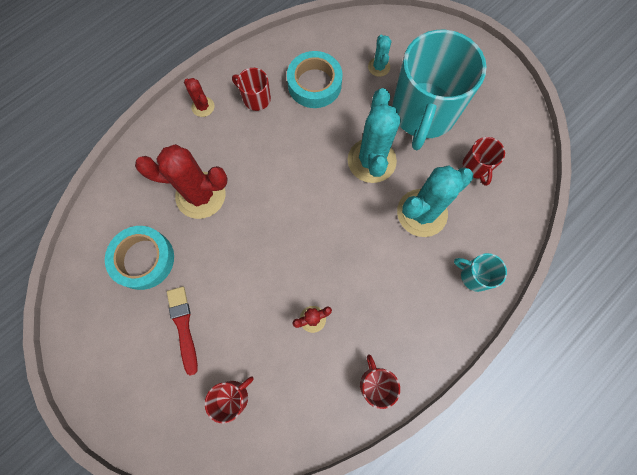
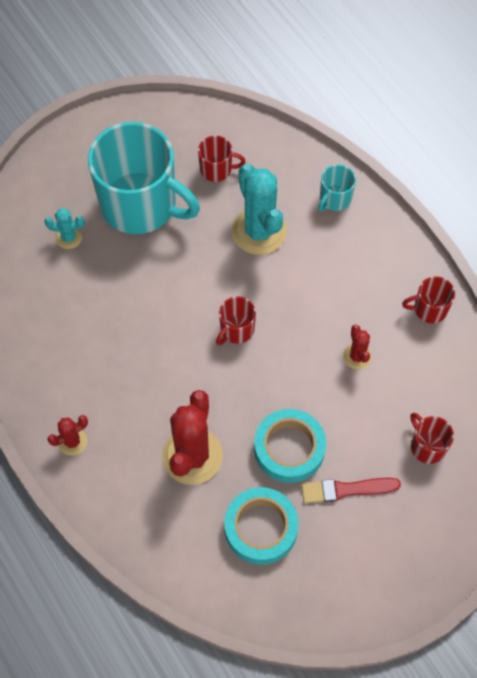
camera: 80 degrees left, 10 degrees down
(256, 98) = (76, 378): red mug -> red mug (236, 330)
(314, 84) = (73, 310): turquoise tape -> turquoise tape (289, 449)
(371, 161) = (187, 267): turquoise cactus -> none

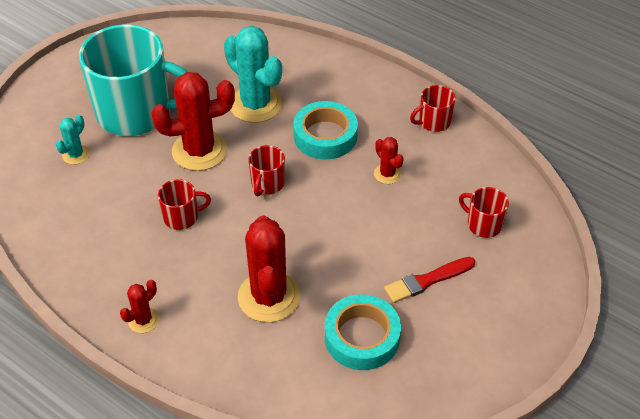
camera: 20 degrees left, 15 degrees down
(68, 237) = (76, 155): turquoise cactus -> turquoise cactus turned 45 degrees counterclockwise
(185, 270) = (199, 151): none -> red cactus
(217, 169) = (197, 69): red mug -> red mug (182, 217)
(289, 449) = (359, 263): turquoise tape -> turquoise tape (325, 136)
(334, 199) = (313, 64): turquoise mug -> none

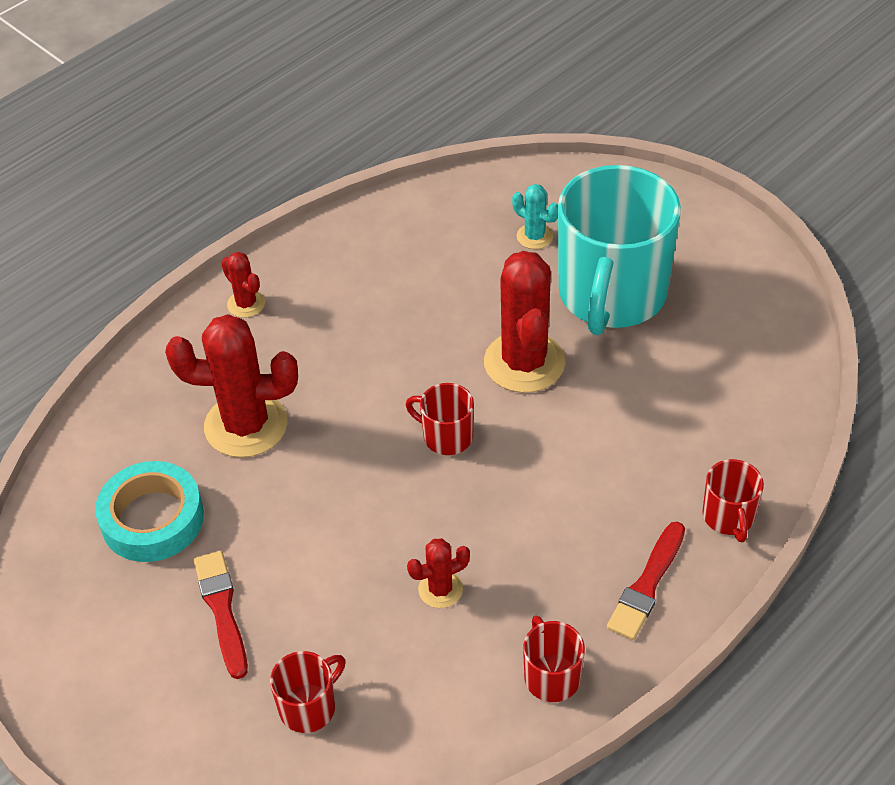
camera: 100 degrees right, 0 degrees up
(182, 217) = (402, 342): red mug -> red mug (729, 517)
(255, 104) = (617, 432): turquoise cactus -> none
(325, 136) = (536, 516): turquoise tape -> none
(365, 87) = (647, 585): none -> red brush

